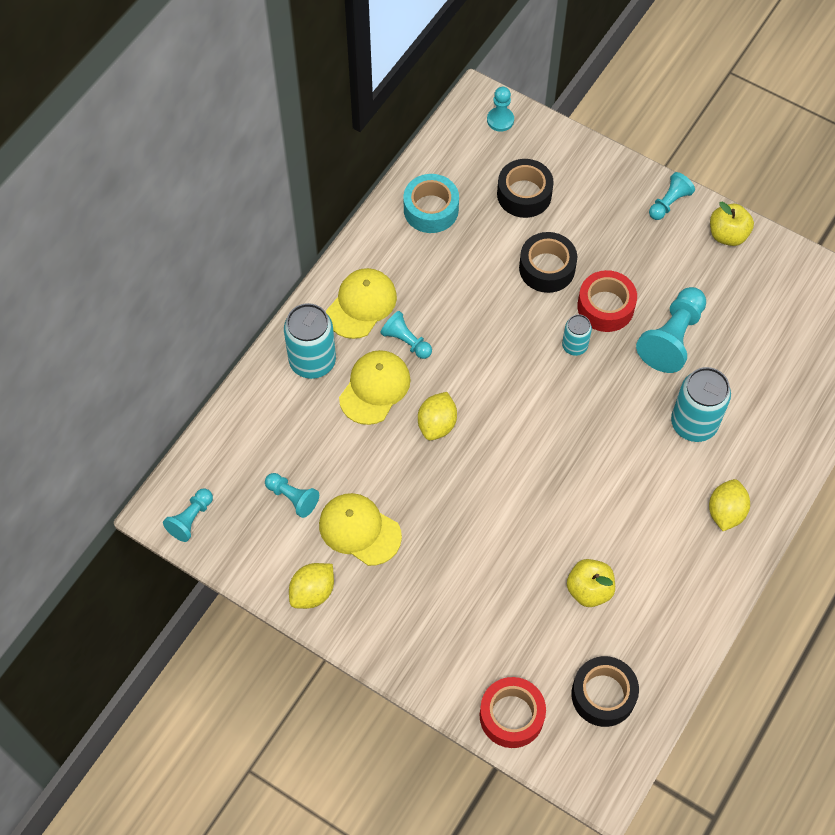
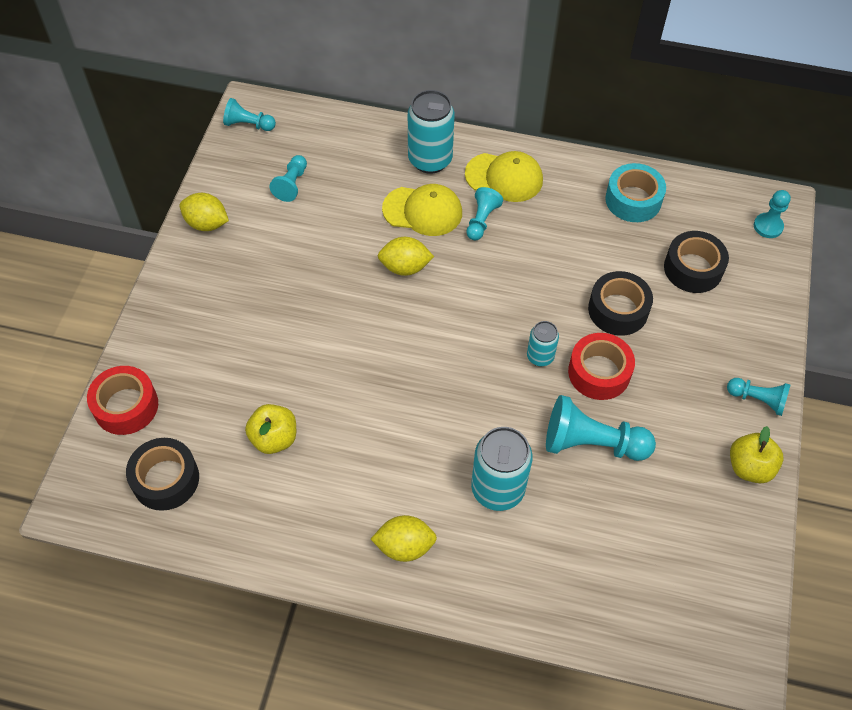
camera: 70 degrees right, 5 degrees down
(359, 530) = (277, 239): yellow cap -> none

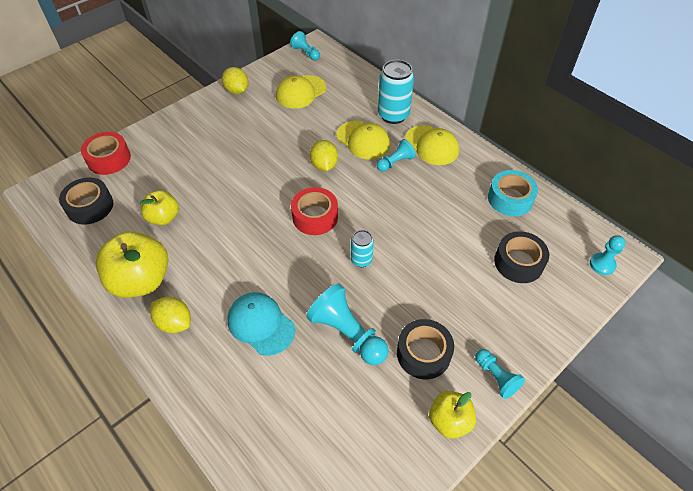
camera: 35 degrees right, 5 degrees down
(291, 184) = (300, 92): turquoise pawn -> yellow cap
(321, 525) = (141, 280): none -> yellow apple
(405, 267) = (324, 165): yellow lemon -> yellow lemon turned 45 degrees clockwise
(497, 489) = (261, 324): turquoise can -> turquoise cap
(599, 372) = (392, 291): red tape -> red tape (315, 217)
(618, 310) = (440, 260): black tape -> black tape (423, 353)

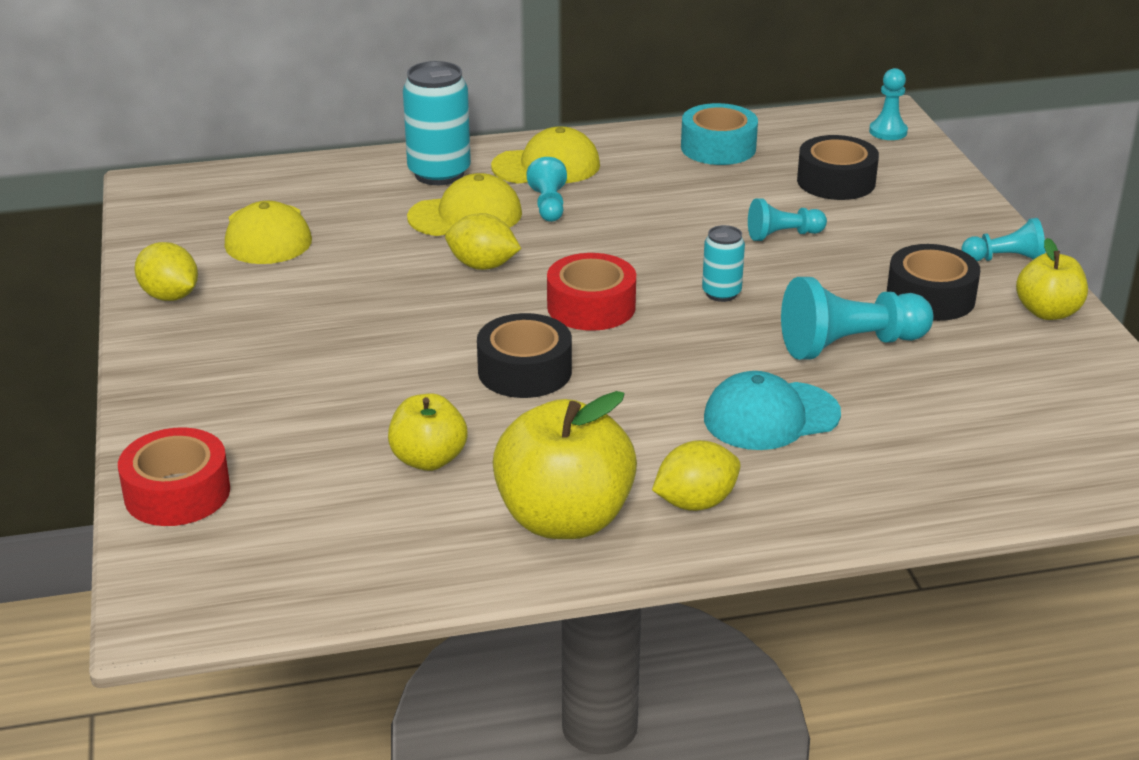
camera: 60 degrees left, 20 degrees down
(90, 206) = (296, 545): black tape -> black tape (525, 371)
(237, 91) = (170, 296): yellow lemon -> yellow lemon turned 45 degrees clockwise
(306, 53) = (163, 200): turquoise pawn -> turquoise pawn (783, 235)

